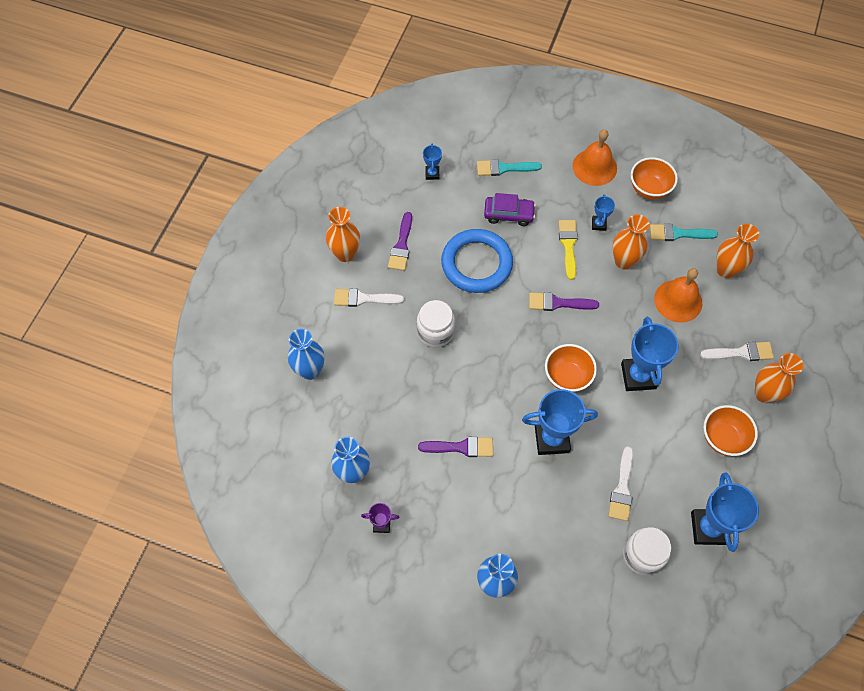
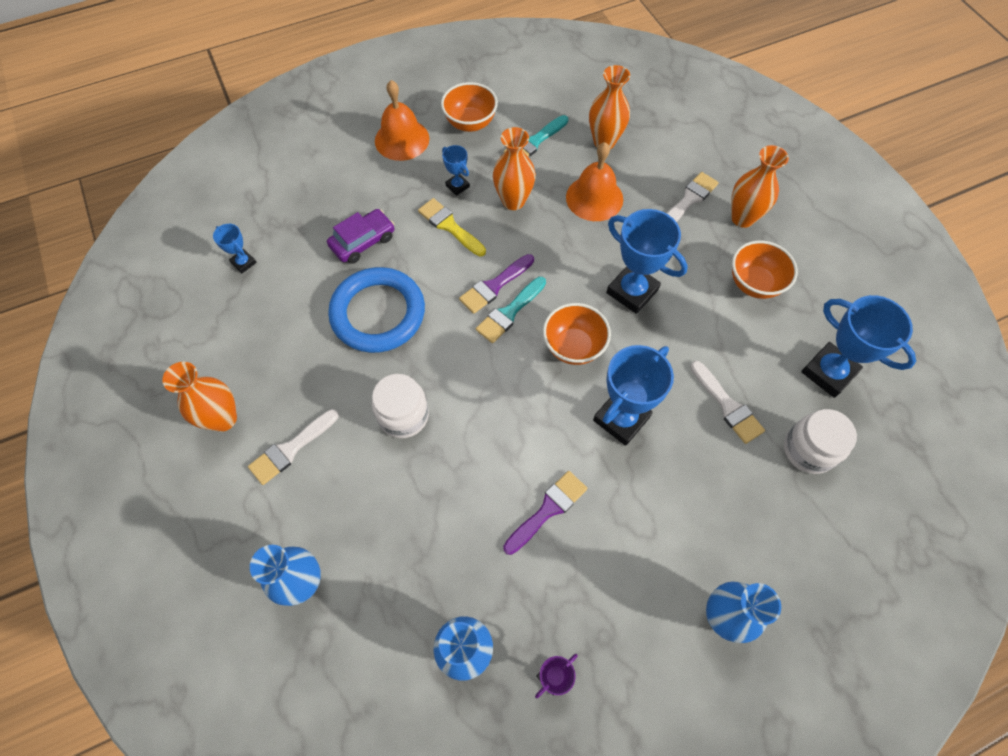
camera: 45 degrees left, 0 degrees up
(401, 245) = (280, 359): purple brush -> none
(504, 168) = (315, 203): turquoise brush -> turquoise brush (509, 312)

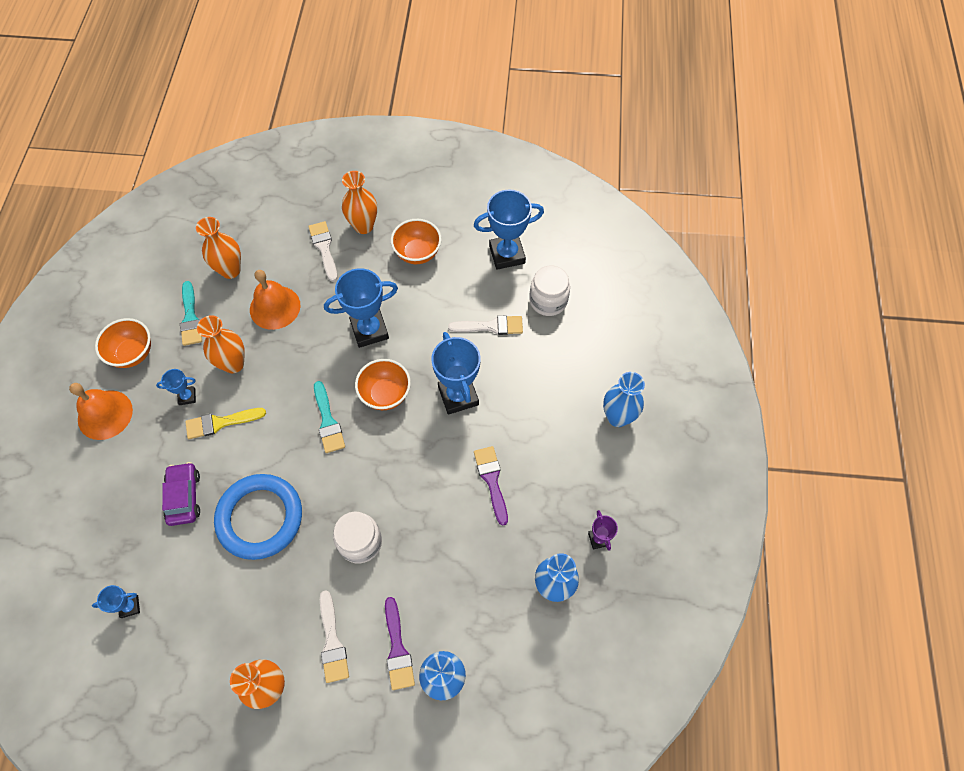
camera: 60 degrees left, 0 degrees up
(494, 286) = (298, 419): purple brush -> purple brush (397, 649)

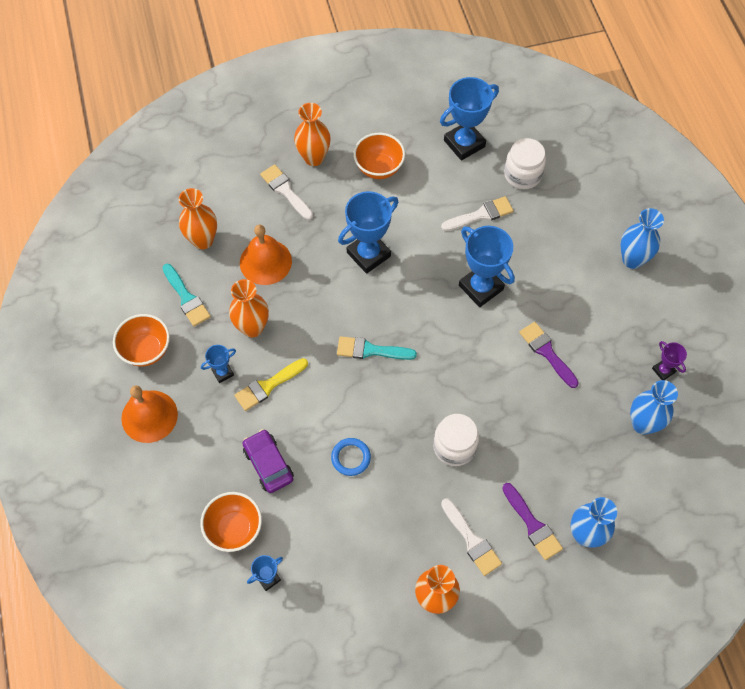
camera: 20 degrees left, 0 degrees up
(260, 518) = (351, 458): blue ring -> blue ring, size x0.46
(328, 421) = (371, 350): turquoise brush -> turquoise brush turned 135 degrees clockwise
(385, 394) = (412, 308): orange bowl -> orange bowl (234, 529)

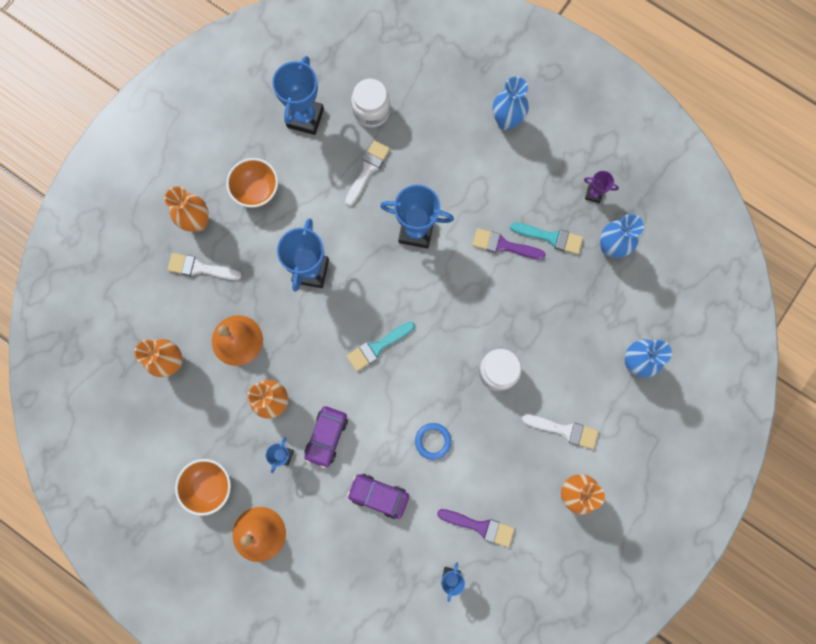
camera: 40 degrees left, 15 degrees up
(186, 298) = (202, 419): turquoise brush -> turquoise brush (550, 237)
(234, 529) = (396, 562): orange bowl -> none
(268, 386) = (326, 437): yellow brush -> purple car
(532, 525) = (595, 384): purple brush -> purple brush (480, 526)

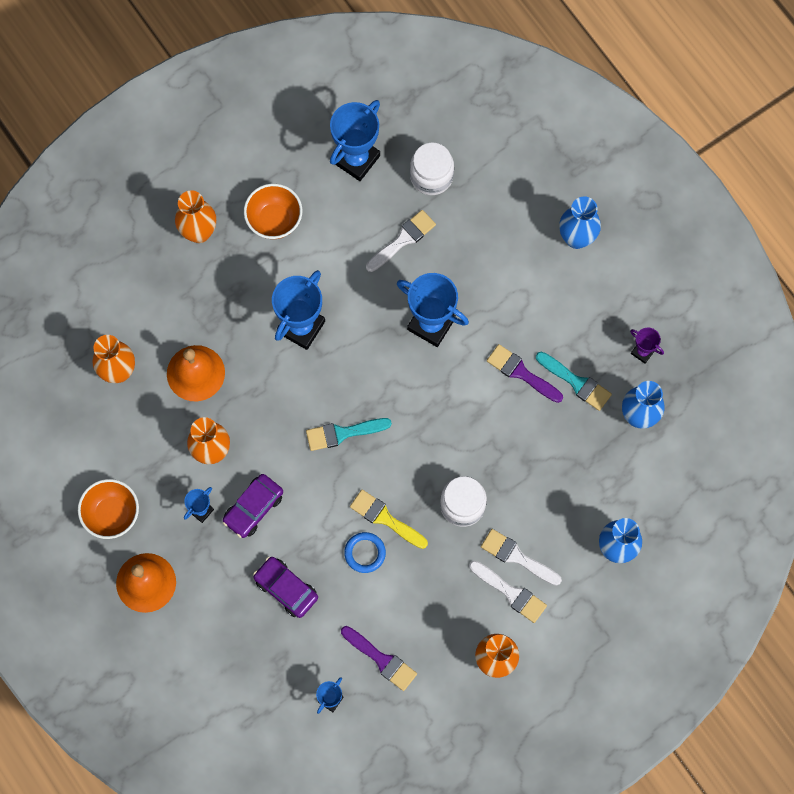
camera: 20 degrees right, 5 degrees down
(200, 268) = (183, 282): white brush -> white brush (517, 557)
(439, 406) = (385, 518): none -> yellow brush

